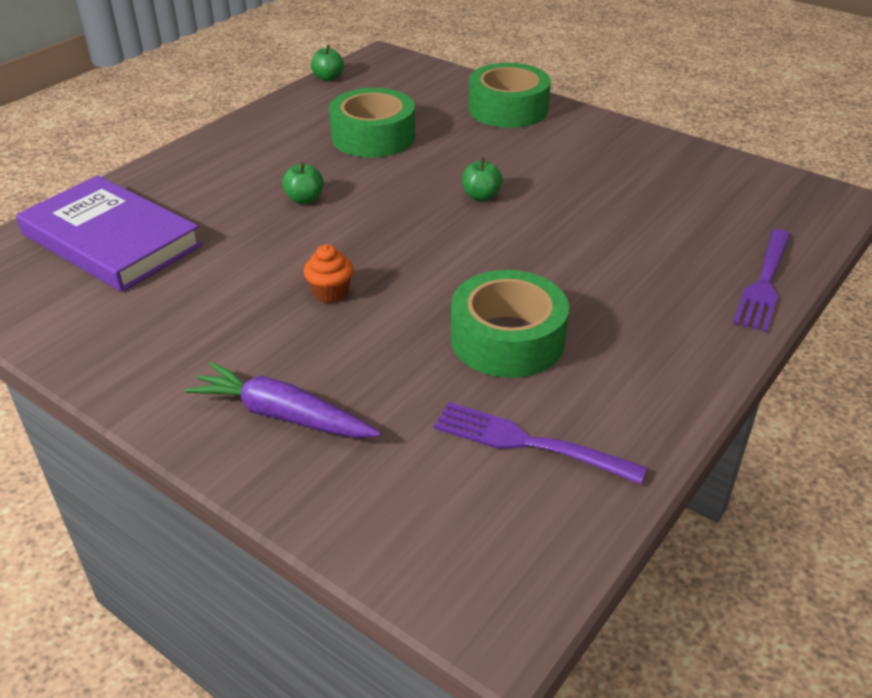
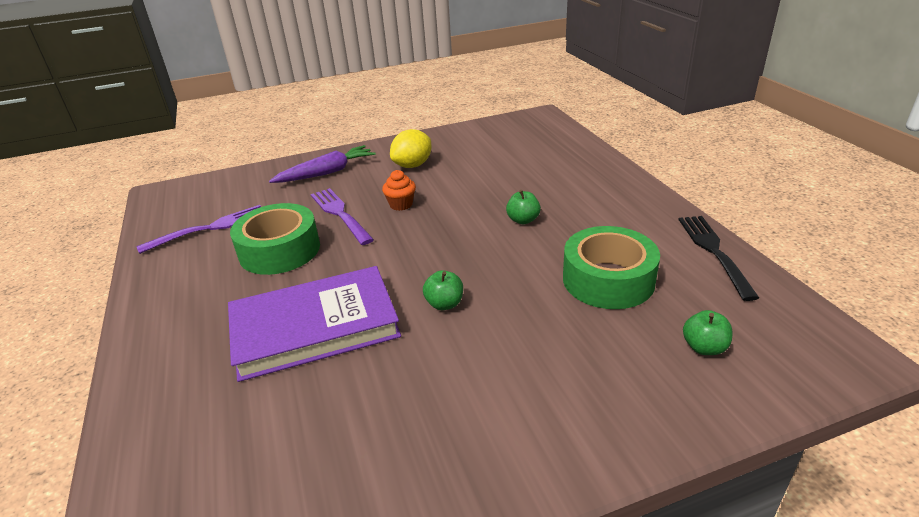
camera: 125 degrees right, 5 degrees down
(111, 240) = (535, 151): purple book -> purple book (315, 327)
(207, 331) = (413, 165): none -> yellow lemon
(292, 104) = (715, 252): none -> black fork
(328, 78) = (782, 291): green apple -> green apple (704, 347)
(508, 109) = (616, 406): green tape -> none
(764, 282) = (141, 412): purple fork -> purple fork (340, 214)

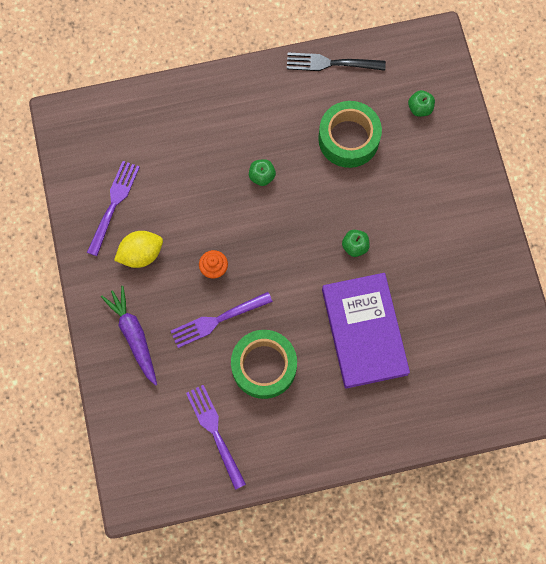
camera: 85 degrees left, 40 degrees up
(413, 165) = (141, 254): yellow lemon -> yellow lemon turned 75 degrees counterclockwise
(461, 147) = (113, 205): none -> purple fork

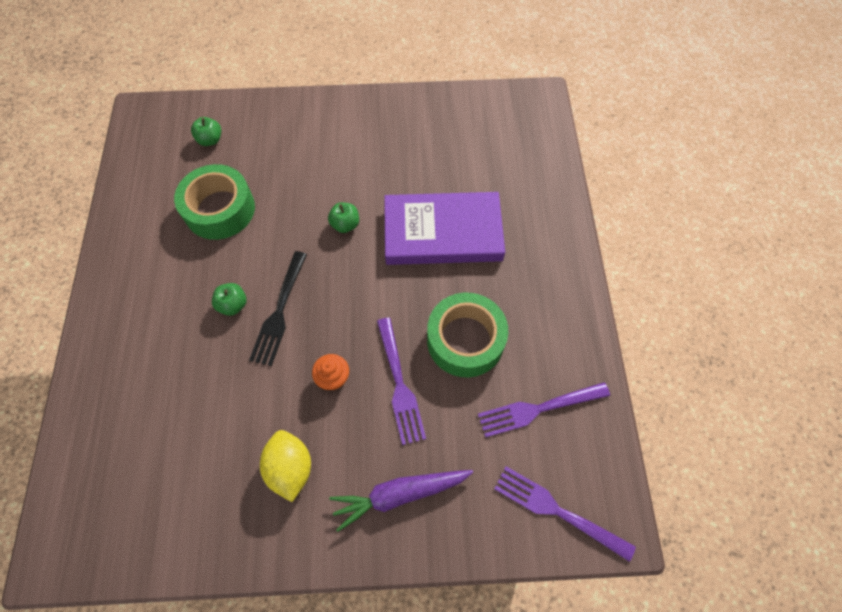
camera: 80 degrees left, 10 degrees down
(113, 205) = (211, 496): purple fork -> purple fork (558, 511)
(332, 63) = (123, 210): black fork -> black fork (279, 311)

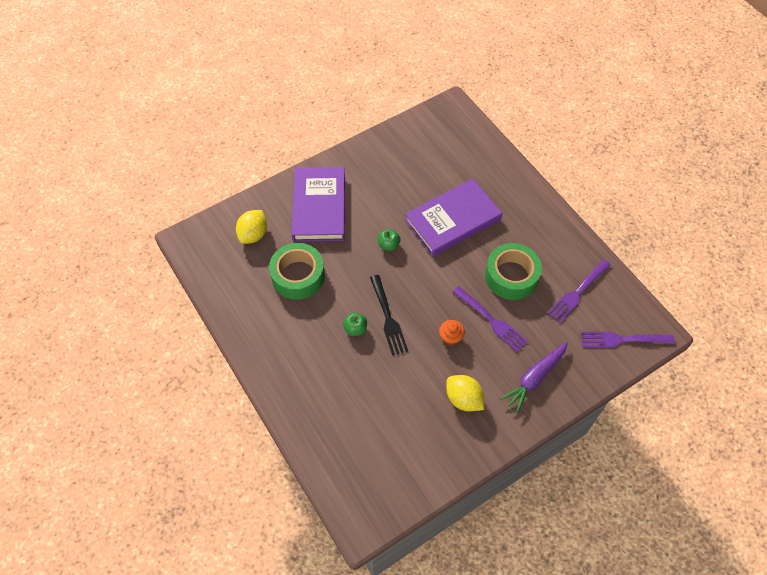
camera: 30 degrees left, 5 degrees down
(210, 140) = (253, 234): green apple -> yellow lemon
(302, 143) = (319, 207): none -> purple book

